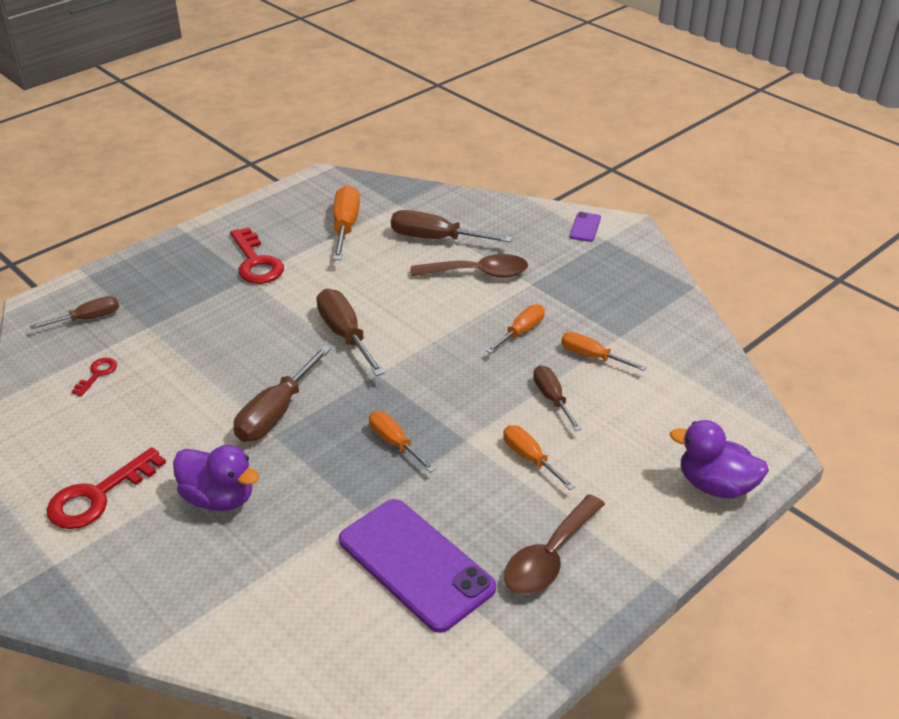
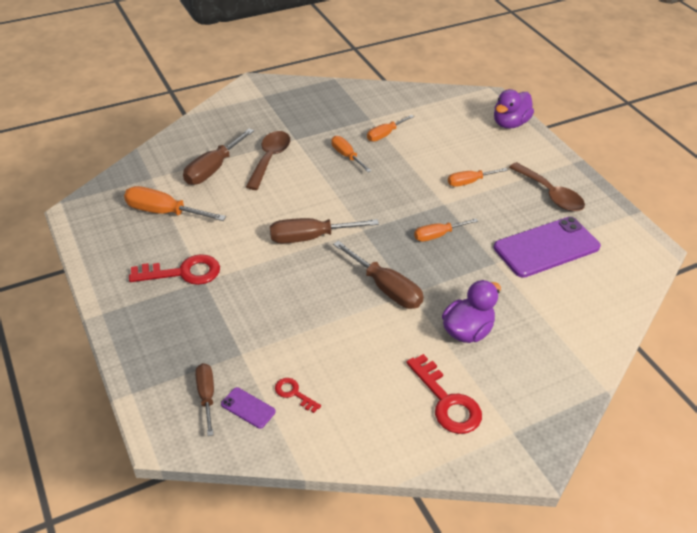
camera: 75 degrees left, 5 degrees up
(552, 399) = (418, 160): brown screwdriver -> none
(585, 227) = (243, 100): purple phone -> purple phone (248, 408)

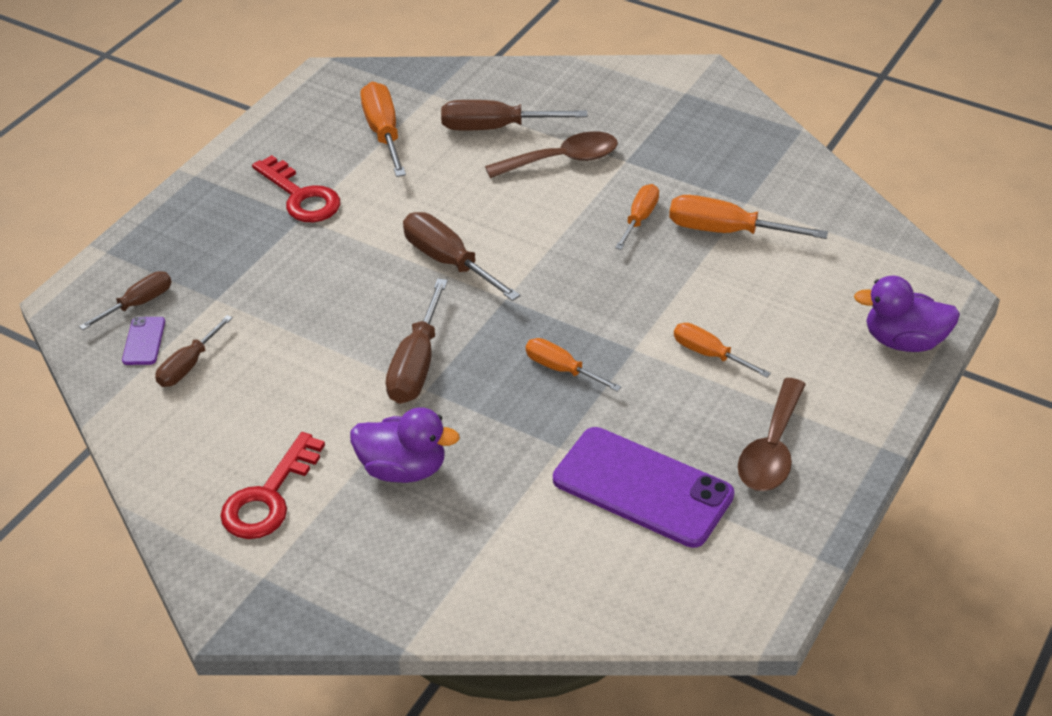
camera: 60 degrees right, 0 degrees up
(294, 393) = (188, 365): red key -> brown screwdriver
(385, 134) = (726, 231): orange screwdriver -> orange screwdriver, size x1.57

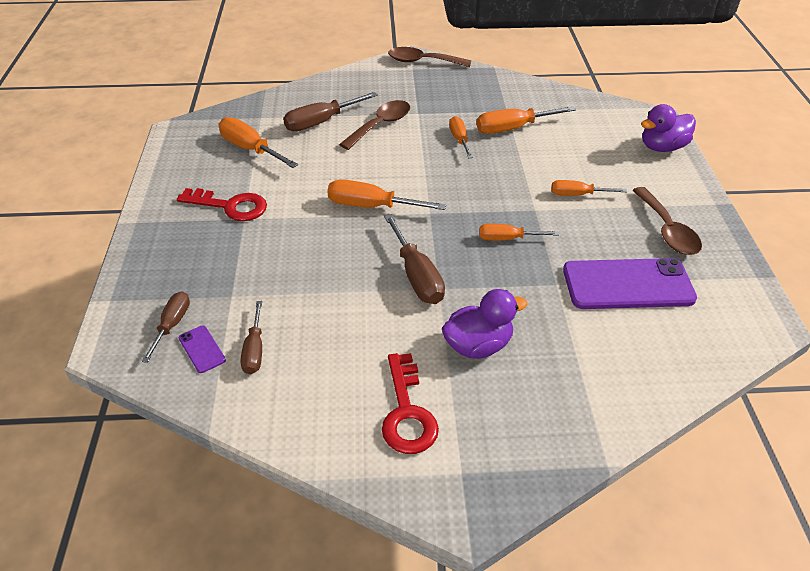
camera: 35 degrees left, 0 degrees up
(448, 261) = (371, 206): brown screwdriver -> orange screwdriver
(709, 86) = (422, 61): none -> brown spoon

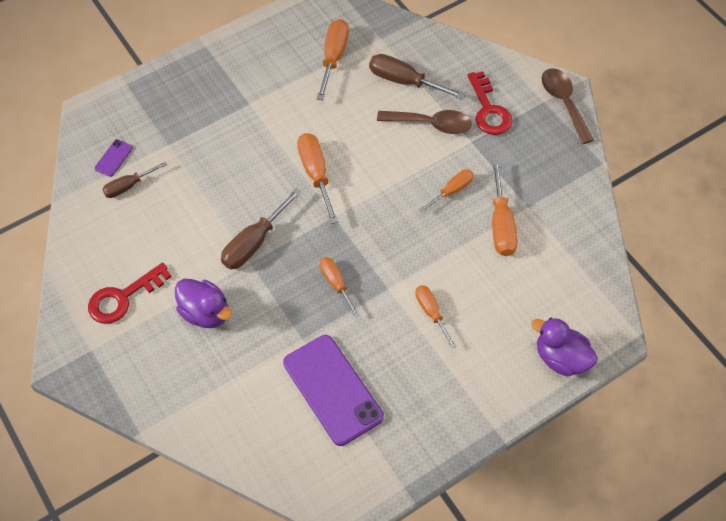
camera: 60 degrees right, 15 degrees up
(172, 325) = (124, 129): brown screwdriver -> none
(230, 206) = (257, 88): red key -> red key (489, 110)
(513, 128) = (501, 224): orange screwdriver -> orange screwdriver turned 135 degrees counterclockwise
(667, 230) = (426, 399): brown spoon -> none

